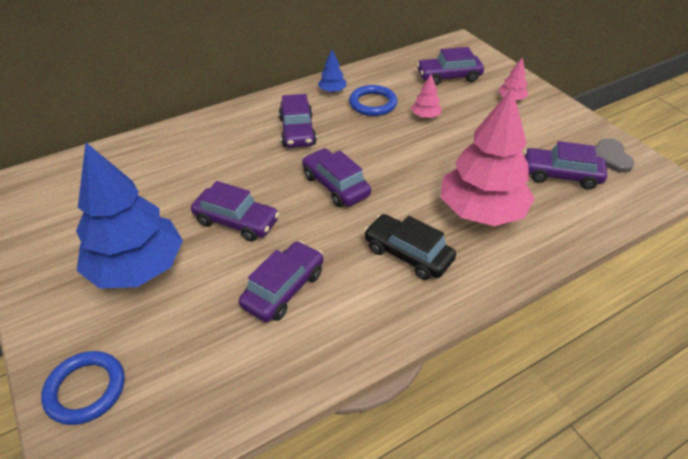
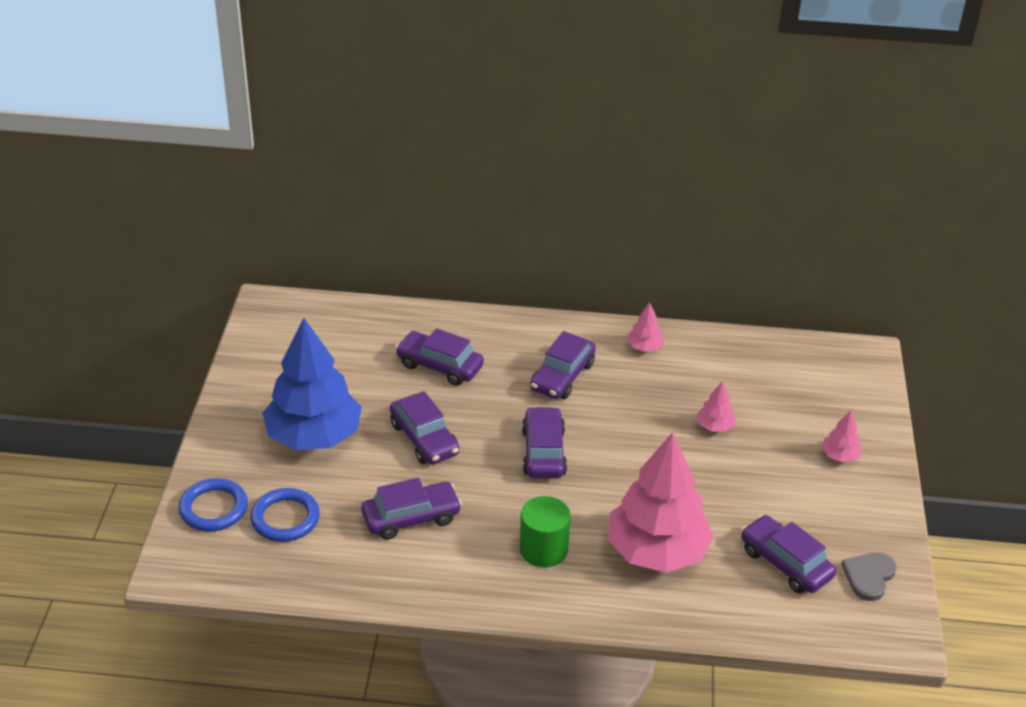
camera: 35 degrees right, 5 degrees down
(332, 91) = (644, 347): blue tree -> pink tree
(373, 103) = (673, 383): blue ring -> blue ring (285, 518)
(408, 254) = (543, 549): black car -> green cylinder
(449, 77) = (798, 393): purple car -> purple car (439, 366)

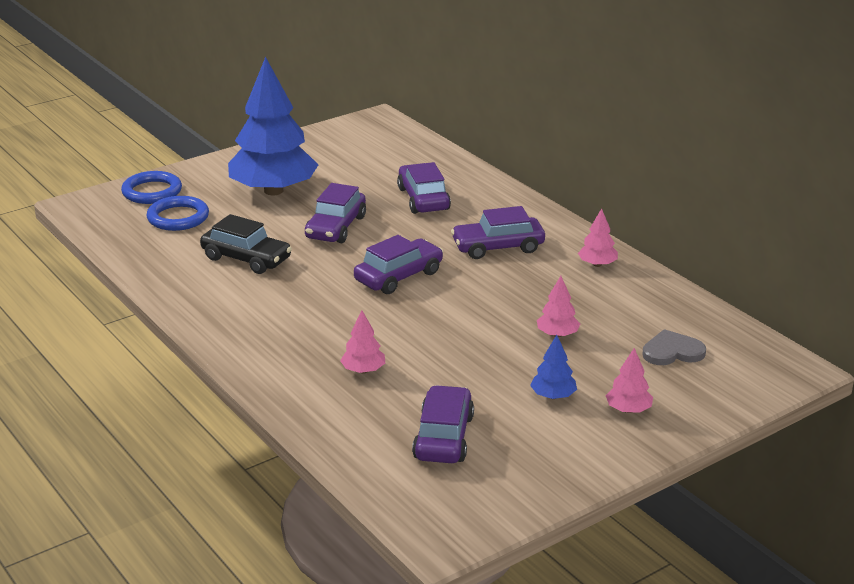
camera: 50 degrees right, 10 degrees down
(411, 518) = (246, 258): purple car -> black car
(543, 549) = (291, 322): green cylinder -> none
(656, 551) = (363, 370): pink tree -> pink tree, size x0.41
(789, 479) = (553, 396): none -> blue tree
(869, 576) = (494, 488): grey heart -> grey heart (672, 351)

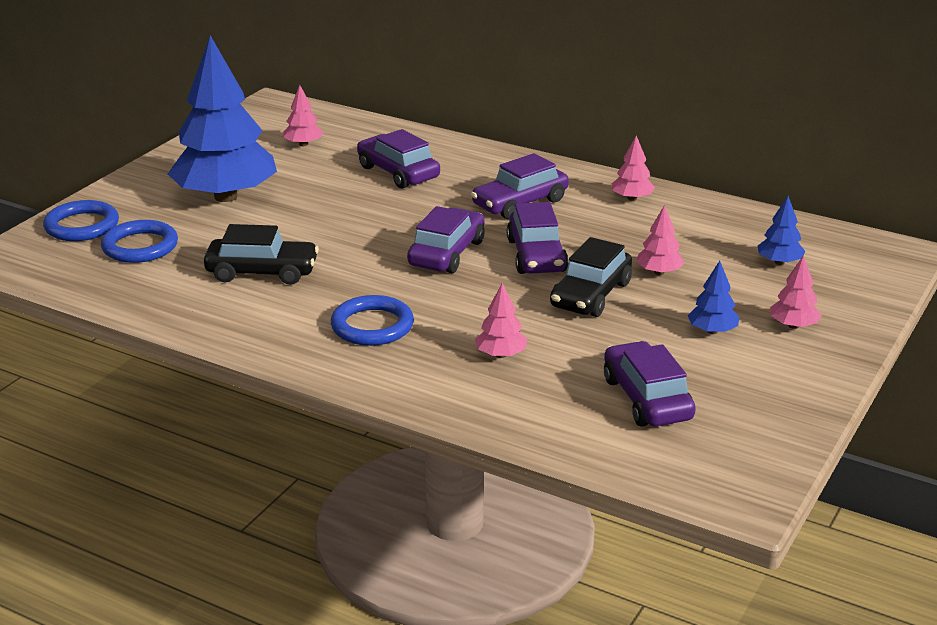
camera: 25 degrees left, 0 degrees up
(288, 322) = (372, 326): none -> blue ring
(336, 227) = (332, 219): purple car -> purple car (536, 256)
(370, 159) = (303, 144): none -> pink tree
(481, 340) = (591, 295): none -> black car
(672, 351) = (779, 262): grey heart -> blue tree

